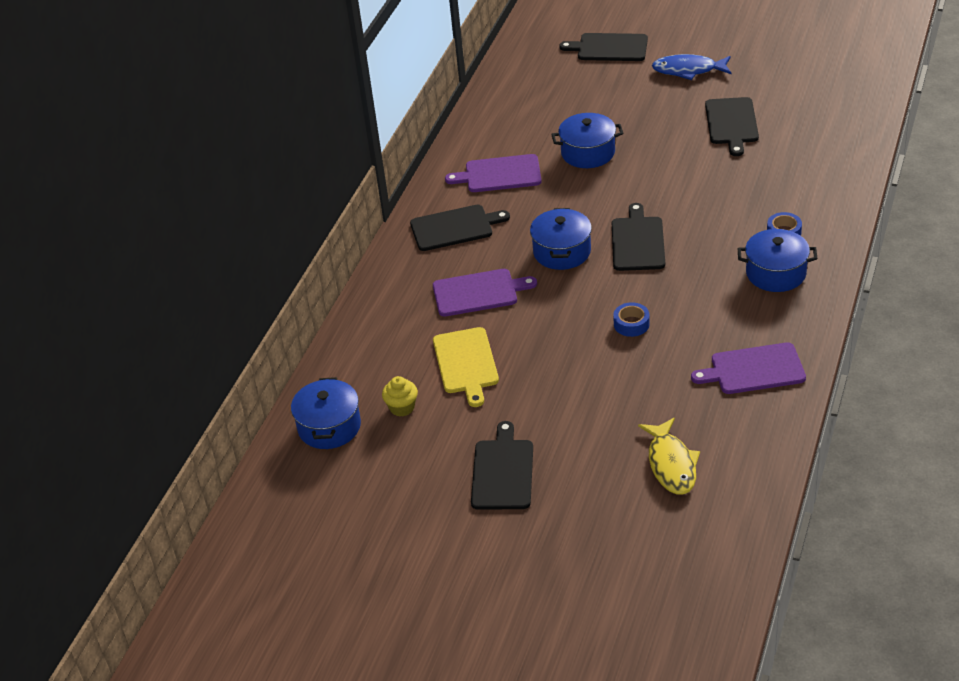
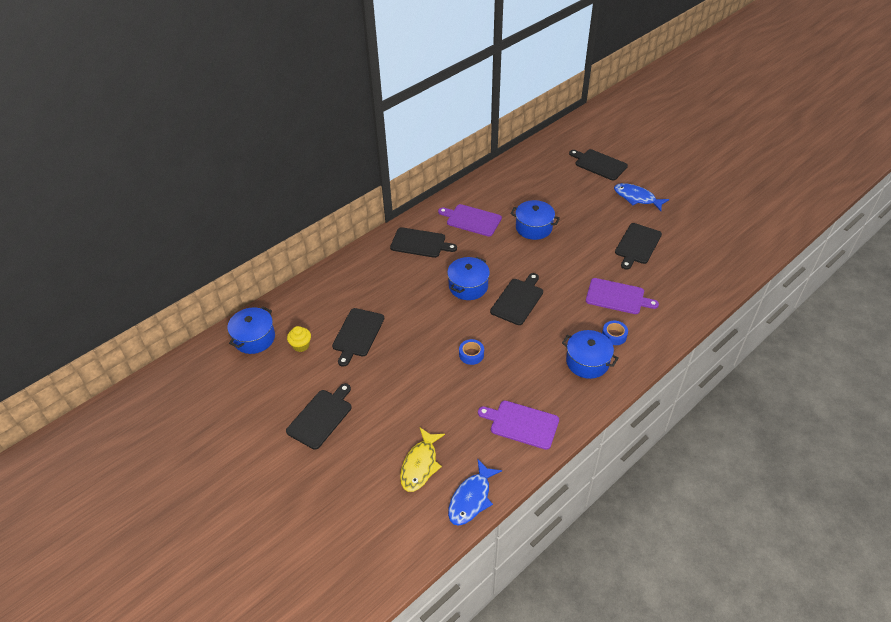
camera: 25 degrees right, 5 degrees up
(466, 363) = (357, 334): yellow cutting board -> black cutting board
(478, 292) = (400, 291): purple cutting board -> purple cutting board (617, 297)
(760, 469) = (471, 498): none -> blue fish

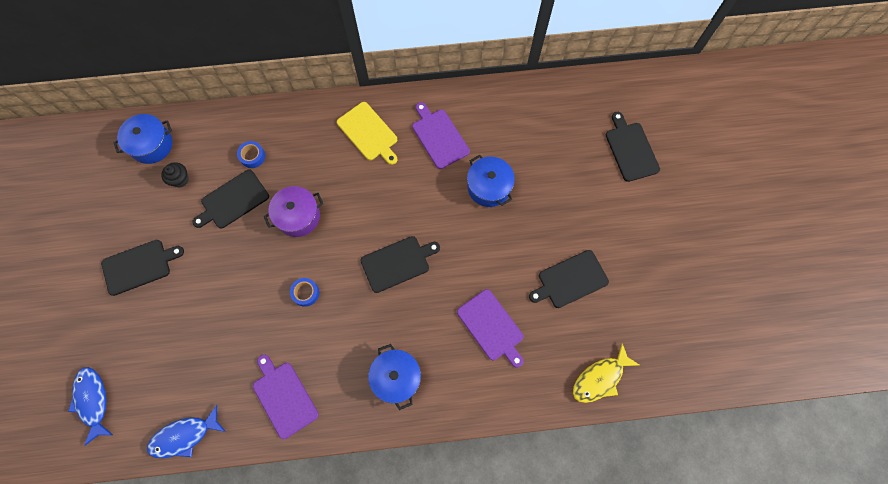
camera: 35 degrees right, 25 degrees up
(301, 345) = (180, 179): yellow cupcake -> black cupcake
(418, 315) = (298, 216): none -> purple pot
(420, 243) = (368, 133): black cutting board -> yellow cutting board
(420, 465) = (173, 372): yellow fish -> yellow fish (600, 378)
(468, 286) = (368, 215): blue pot -> none
(614, 335) = (447, 367): blue tape -> blue tape (252, 156)
(637, 198) = (628, 221): blue fish -> blue fish (93, 401)

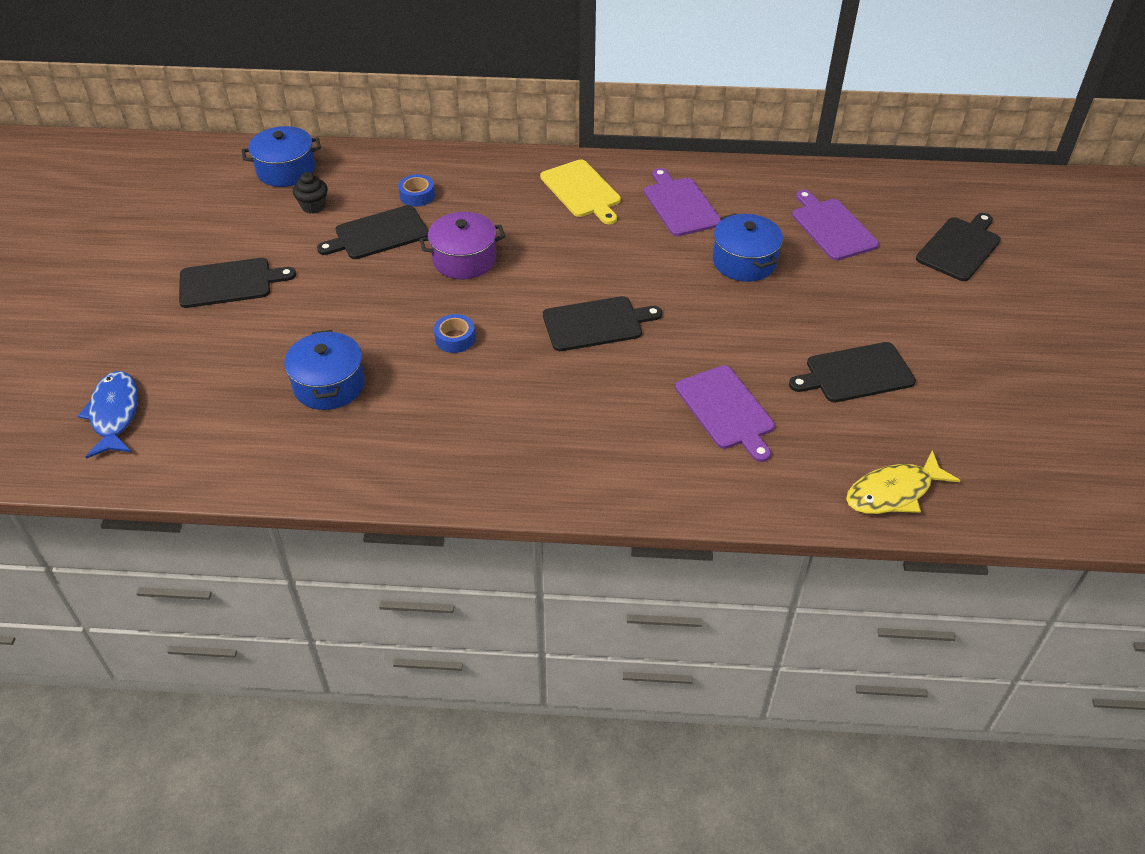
camera: 10 degrees right, 25 degrees down
(184, 436) = (233, 471): blue fish -> none
(284, 397) = (393, 447): purple cutting board -> purple cutting board (832, 227)
(396, 377) = (569, 448): blue pot -> blue pot (329, 385)
(631, 149) = (960, 247): black cutting board -> black cutting board turned 45 degrees clockwise

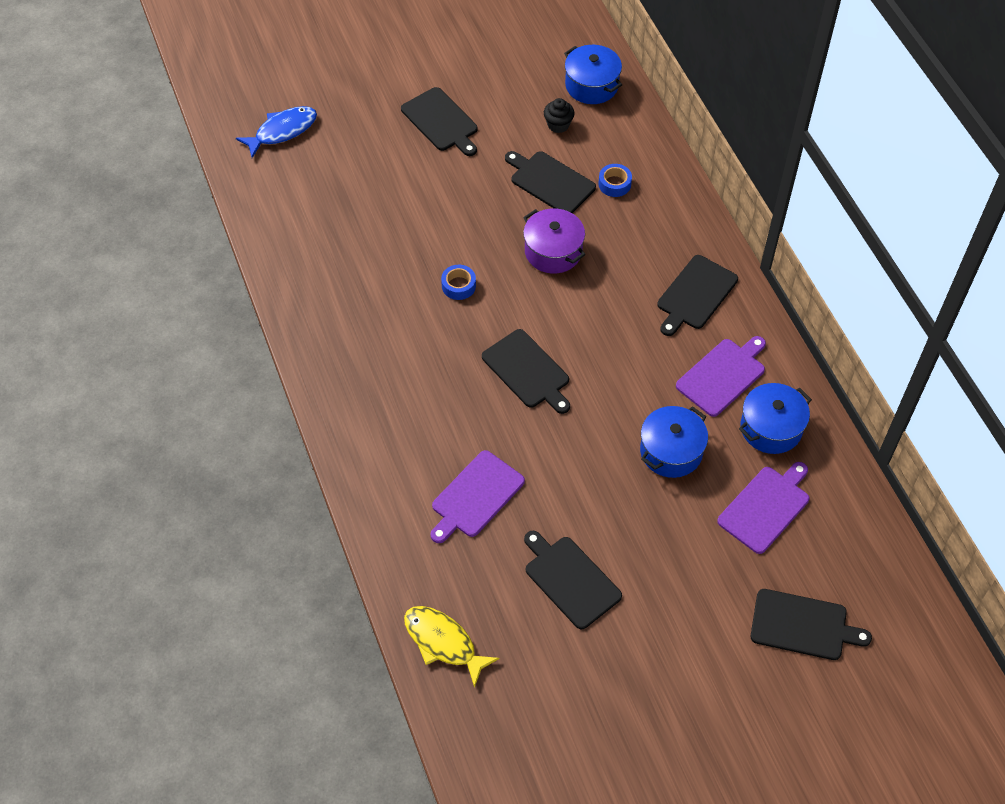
camera: 65 degrees right, 10 degrees up
(329, 385) = (369, 233): blue pot -> blue pot (771, 428)
(582, 191) = (695, 295): yellow cutting board -> black cutting board

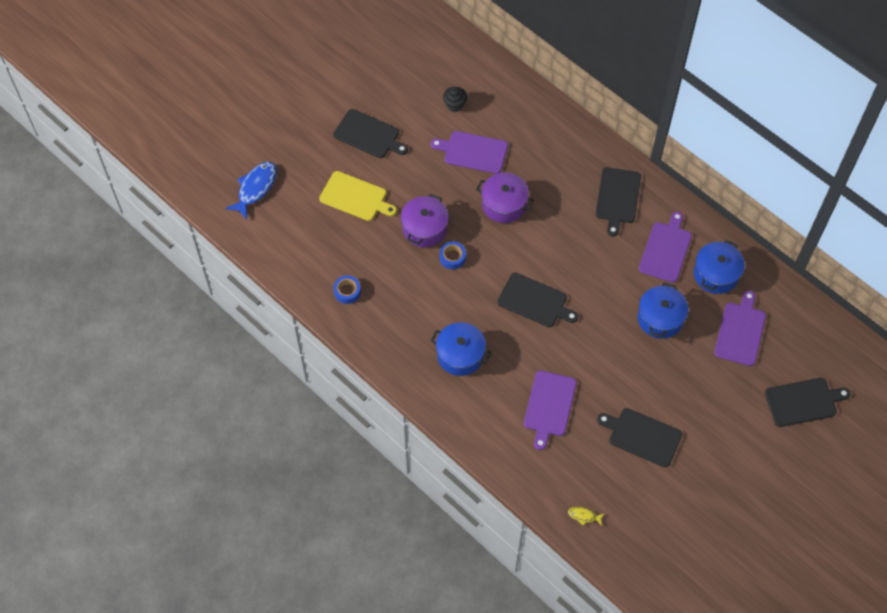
camera: 25 degrees left, 5 degrees up
(387, 180) = (355, 197): none -> yellow cutting board
(443, 642) = (584, 516): yellow fish -> yellow fish, size x0.47
(445, 242) = (424, 228): none -> purple pot
(550, 182) = (473, 152): black cutting board -> purple cutting board
(591, 85) = (461, 64): blue pot -> blue pot (460, 355)
(614, 184) = (519, 136): blue tape -> blue tape (347, 292)

